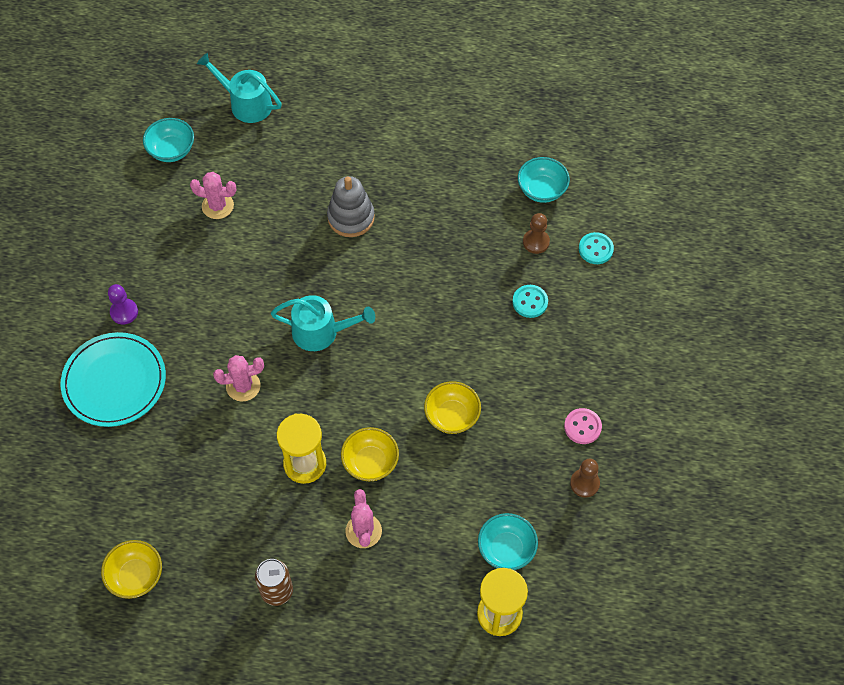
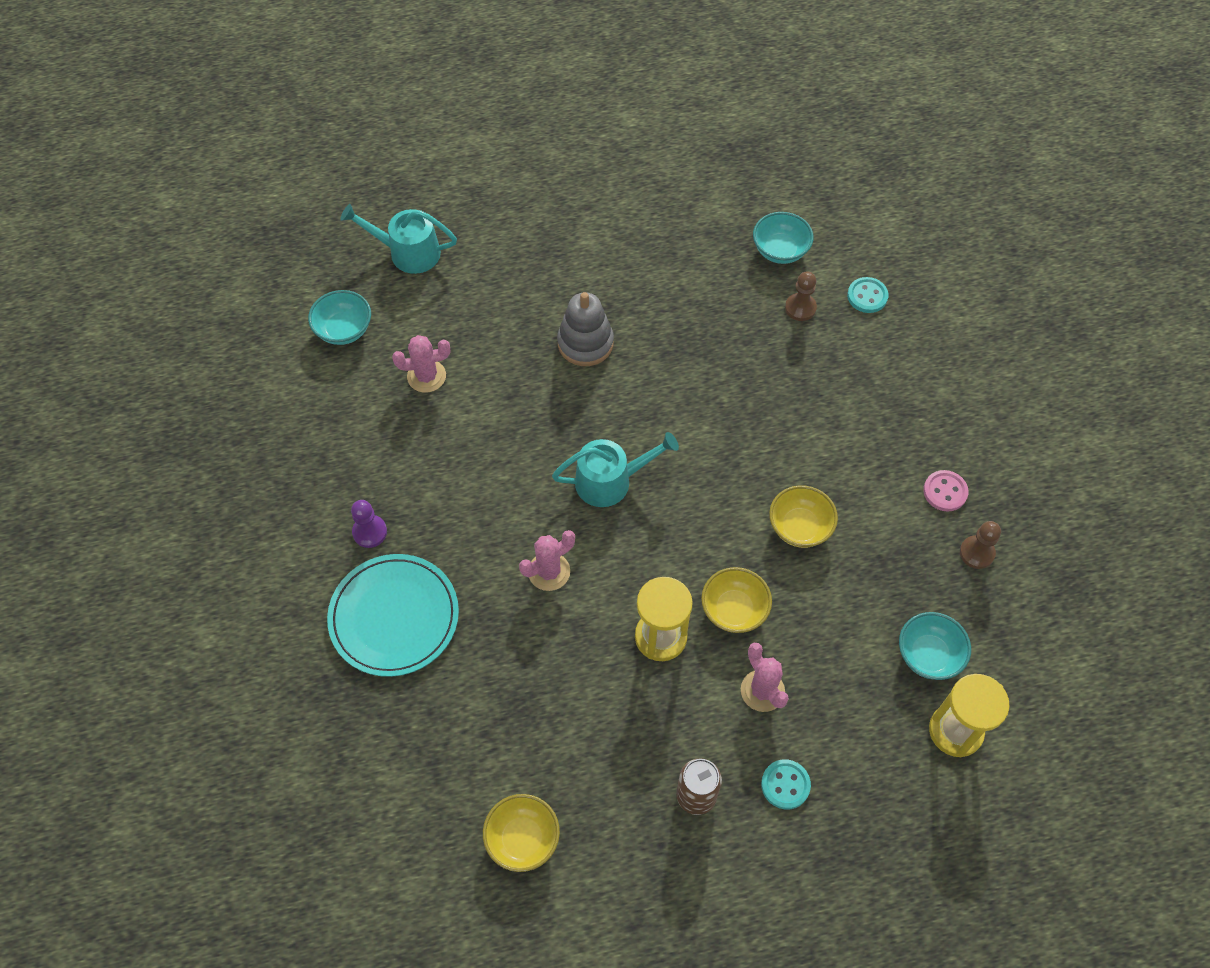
camera: 20 degrees left, 0 degrees up
(530, 302) = (824, 374): turquoise button -> turquoise button (785, 785)

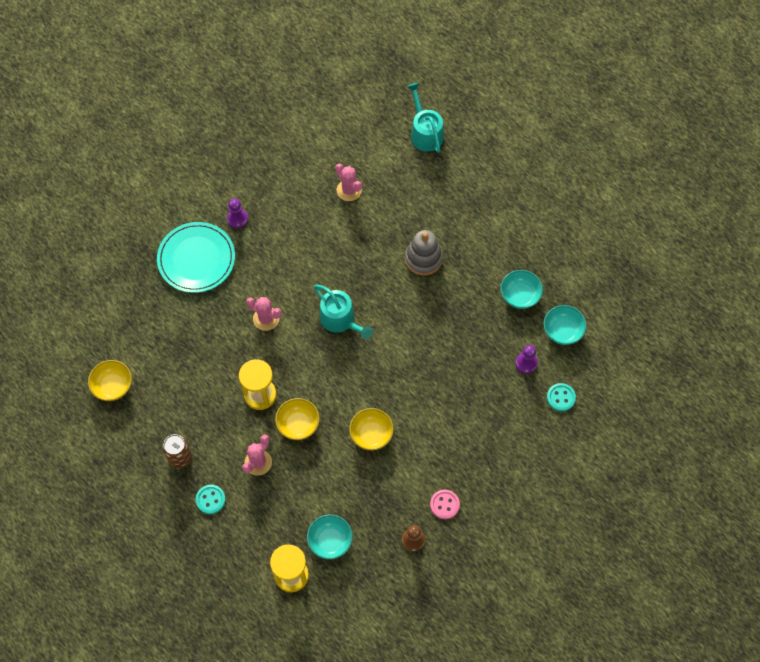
camera: 60 degrees right, 5 degrees up
(344, 330) = (352, 132): turquoise bowl -> turquoise bowl (520, 296)
(800, 308) = (526, 363): brown pawn -> purple pawn

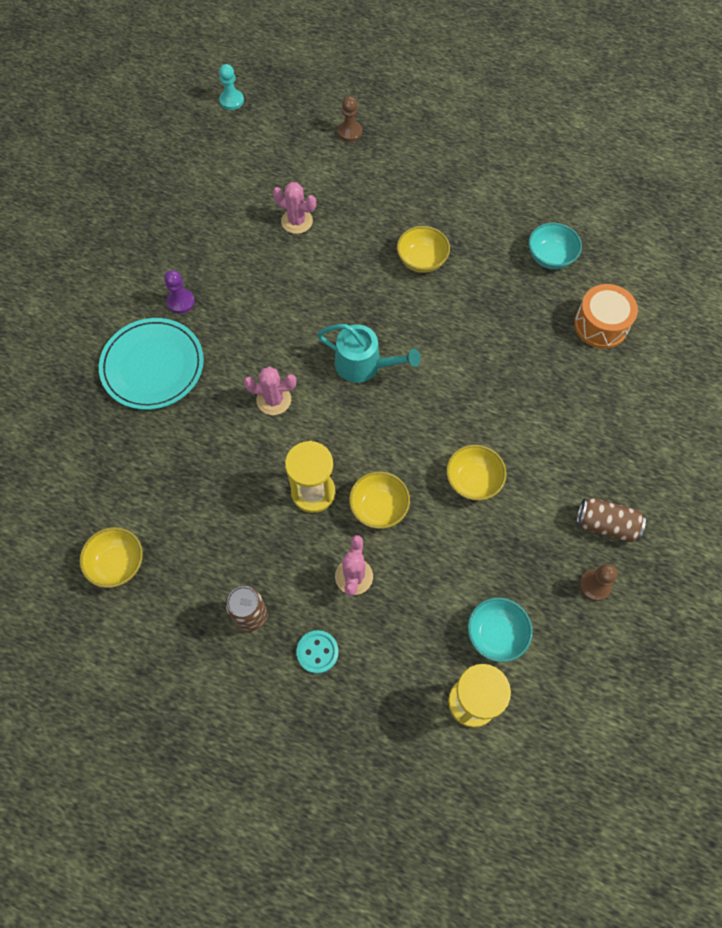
camera: 25 degrees left, 0 degrees up
(350, 70) = (231, 100): none -> turquoise pawn
(423, 259) = (422, 260): grey stacking toy -> yellow bowl
(425, 133) = (350, 132): turquoise watering can -> brown pawn
(444, 504) = (606, 525): pink button -> brown can
(526, 363) = (601, 325): purple pawn -> orange drum
(561, 397) = (661, 346): turquoise button -> none
(562, 331) = (618, 275): turquoise bowl -> none

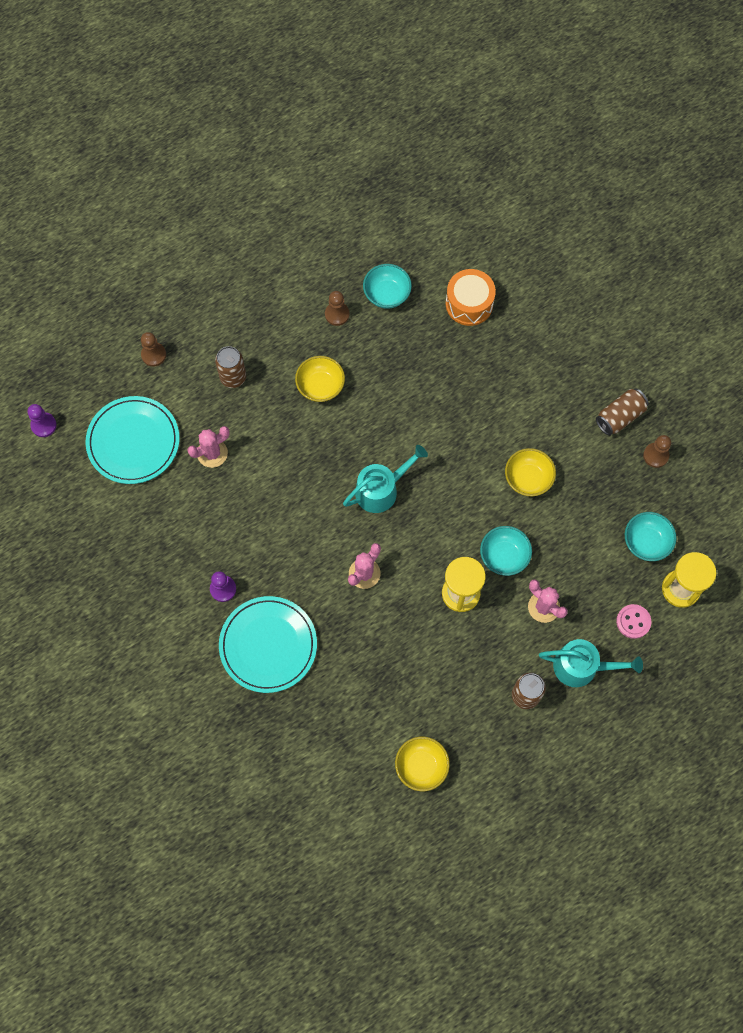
camera: 55 degrees left, 5 degrees up
(231, 100) = (43, 425): turquoise pawn -> purple pawn
(264, 163) = (133, 441): none -> turquoise plate
(317, 652) = (581, 666): turquoise button -> turquoise watering can
(376, 195) = (233, 377): none -> brown can
(379, 507) = (504, 556): yellow bowl -> turquoise bowl
(401, 674) = (633, 621): none -> pink button
(498, 232) = (337, 314): none -> brown pawn

